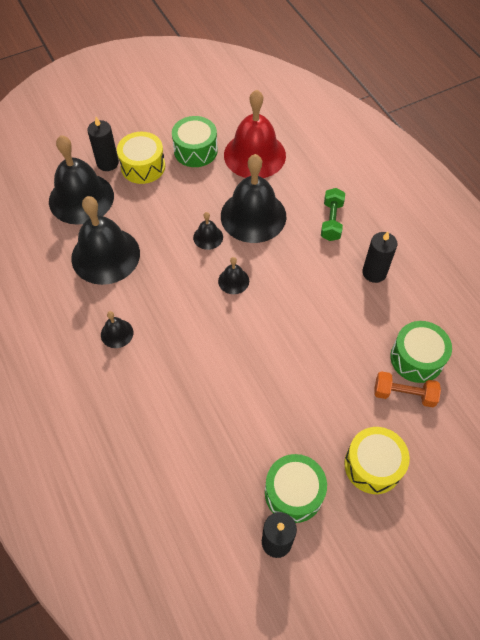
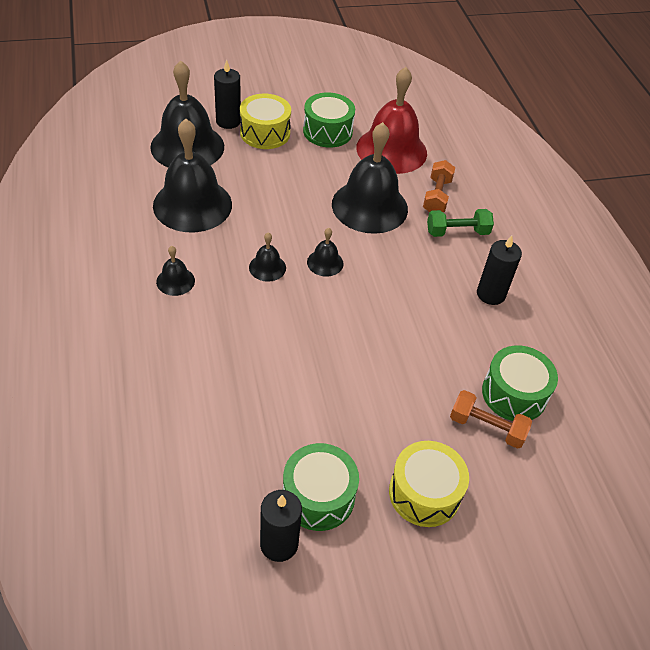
camera: 10 degrees right, 10 degrees down
(208, 237) = (311, 214): black bell -> black bell (267, 267)
(305, 191) = (437, 196): none -> orange dumbbell
(331, 221) = (457, 232): green dumbbell -> green dumbbell turned 60 degrees clockwise

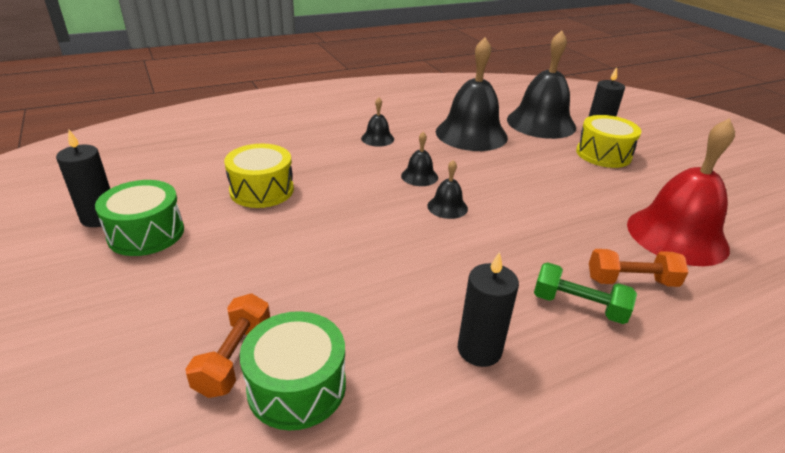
camera: 80 degrees right, 15 degrees down
(327, 131) = (652, 188): green drum -> none
(369, 206) = (559, 227): black bell -> none
(424, 493) = (138, 305): yellow drum -> yellow drum (262, 190)
(457, 232) = (578, 306): green dumbbell -> green dumbbell turned 45 degrees counterclockwise

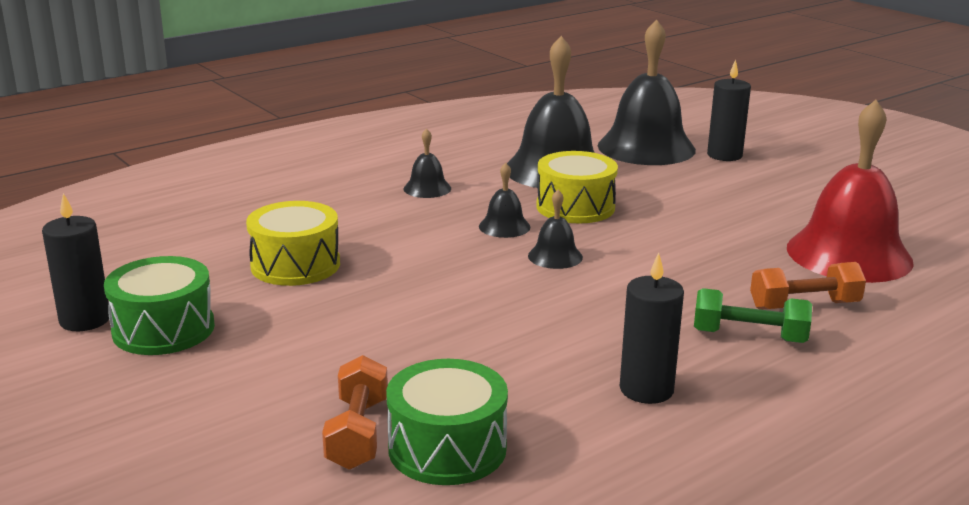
camera: 10 degrees left, 10 degrees down
(603, 154) = (739, 176): yellow drum -> yellow drum (575, 207)

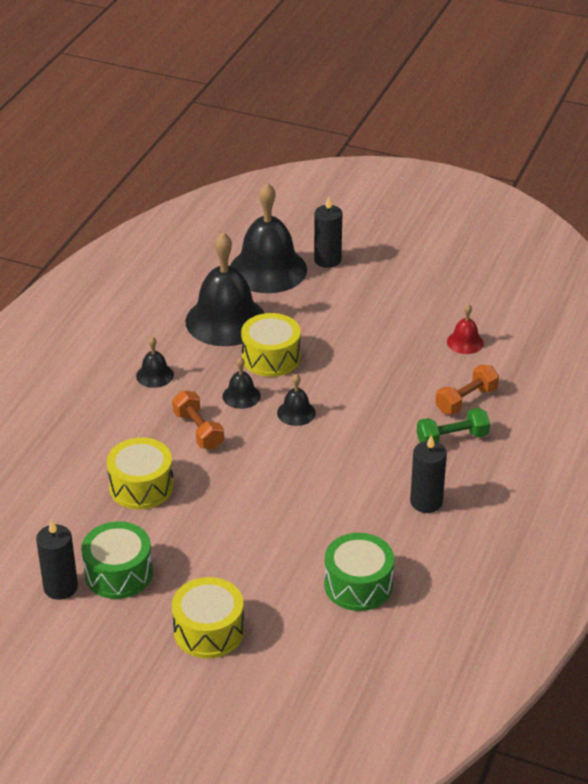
camera: 30 degrees left, 15 degrees up
(185, 424) = (209, 631): none -> yellow drum
(358, 433) = (305, 596): orange dumbbell -> orange dumbbell (198, 430)
(849, 254) = (465, 342): red bell -> red bell, size x0.45

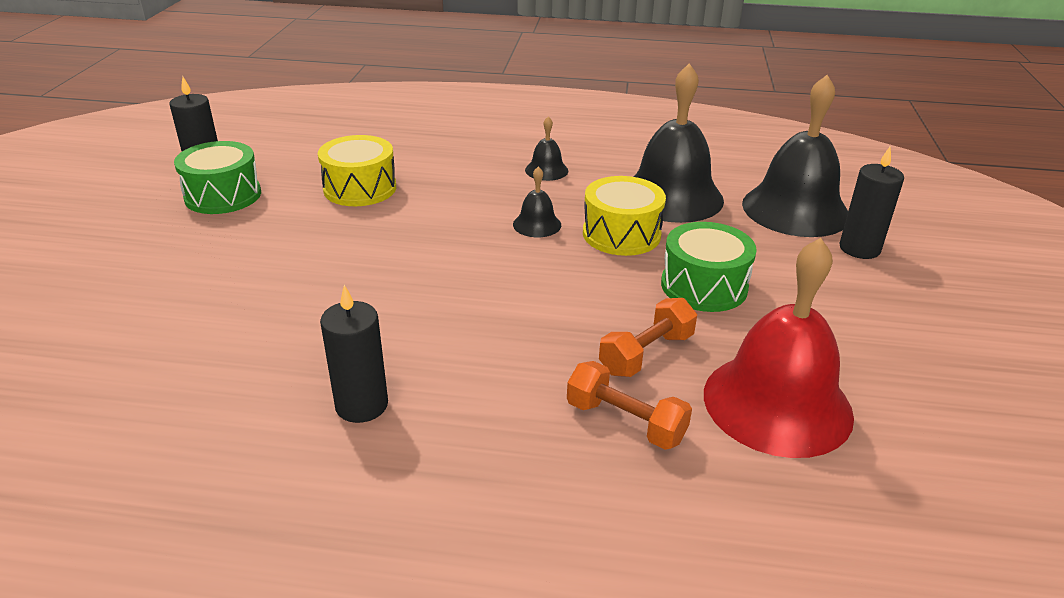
camera: 75 degrees right, 5 degrees down
(198, 430) = (462, 207): orange dumbbell -> orange dumbbell (646, 354)
(209, 631) = (121, 259): yellow drum -> none
(296, 412) = (522, 266): black bell -> none
(358, 585) = (182, 360): green drum -> green drum (704, 286)
(452, 438) = (521, 416): green dumbbell -> none
(465, 342) = (777, 403): red bell -> red bell, size x2.24

